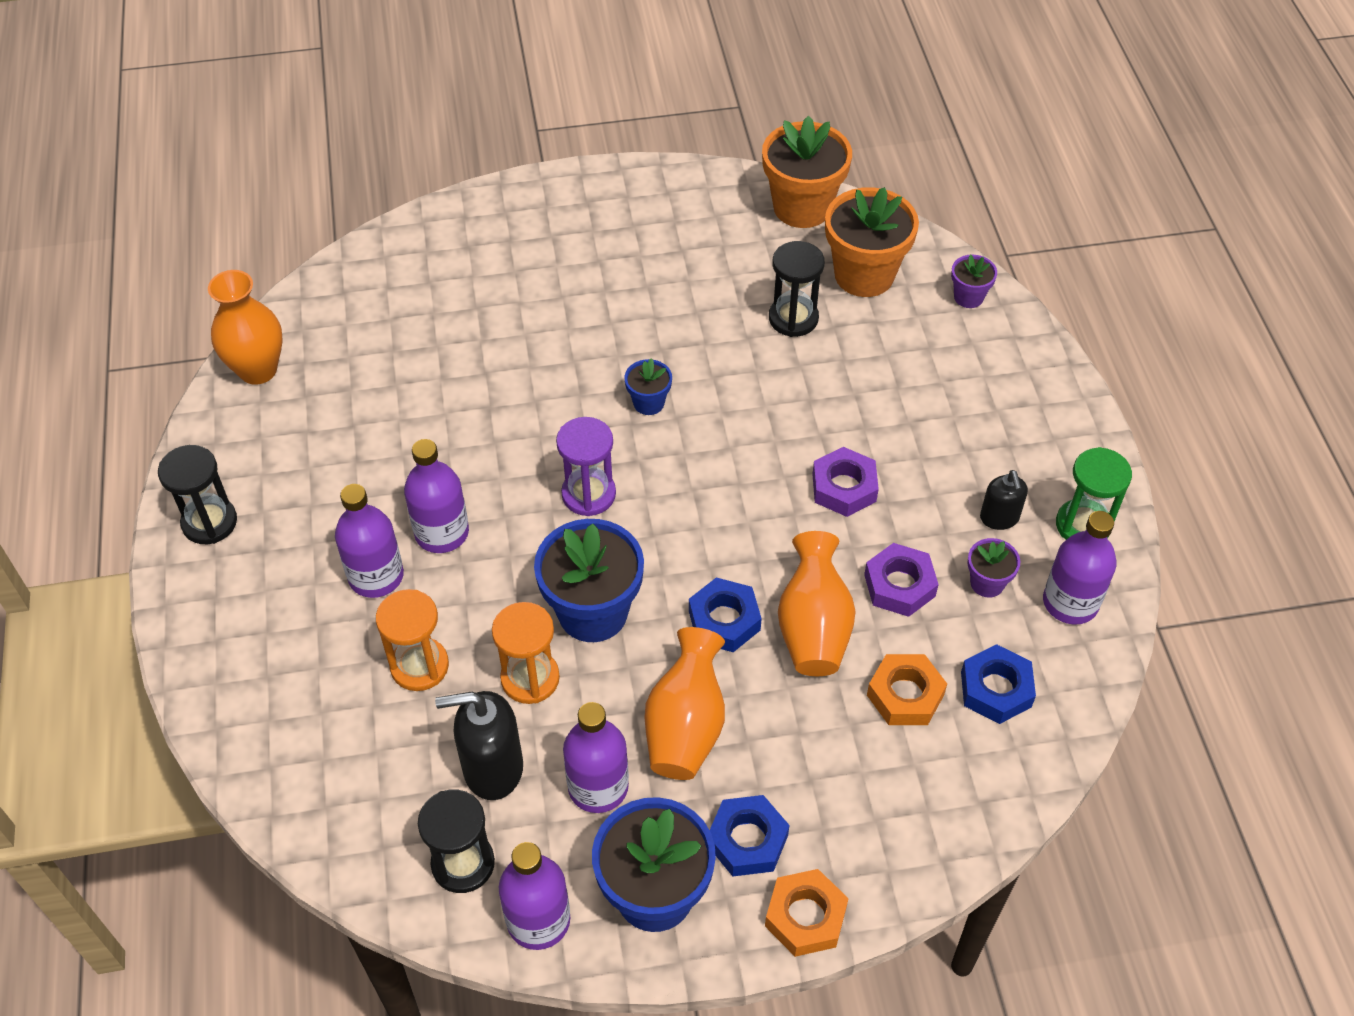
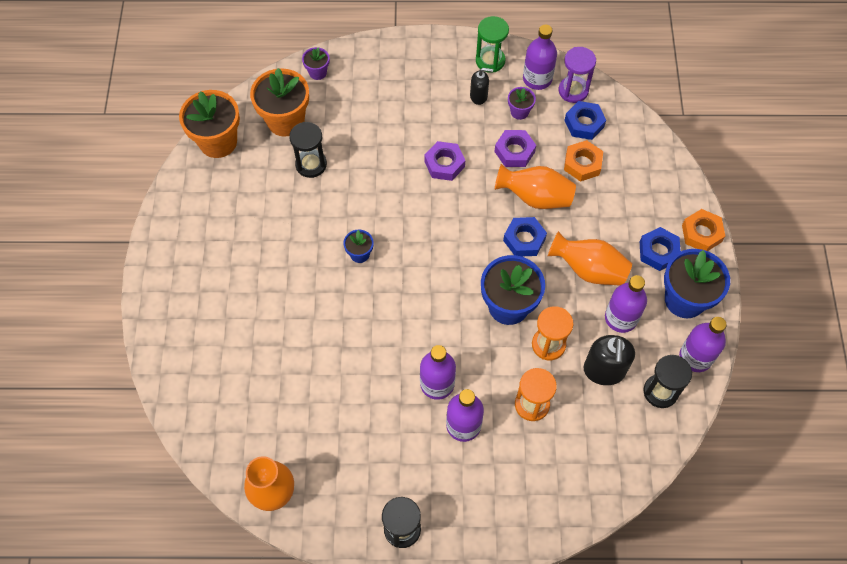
camera: 80 degrees left, 10 degrees up
(588, 494) = (423, 297): purple hourglass -> purple hourglass (573, 90)

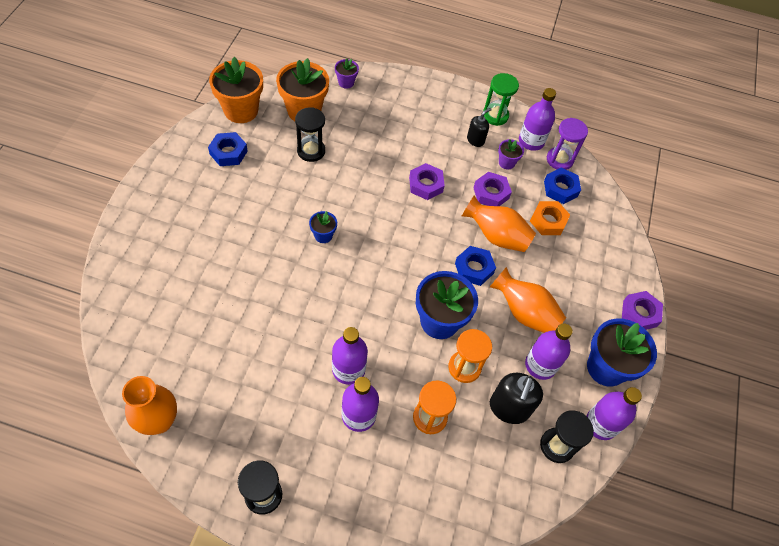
camera: 10 degrees right, 5 degrees down
(479, 96) = (475, 140): black soap dispenser -> black soap dispenser turned 60 degrees counterclockwise
(658, 252) = (594, 317): blue nut -> blue nut (228, 152)
(701, 233) = (639, 313): orange nut -> purple nut

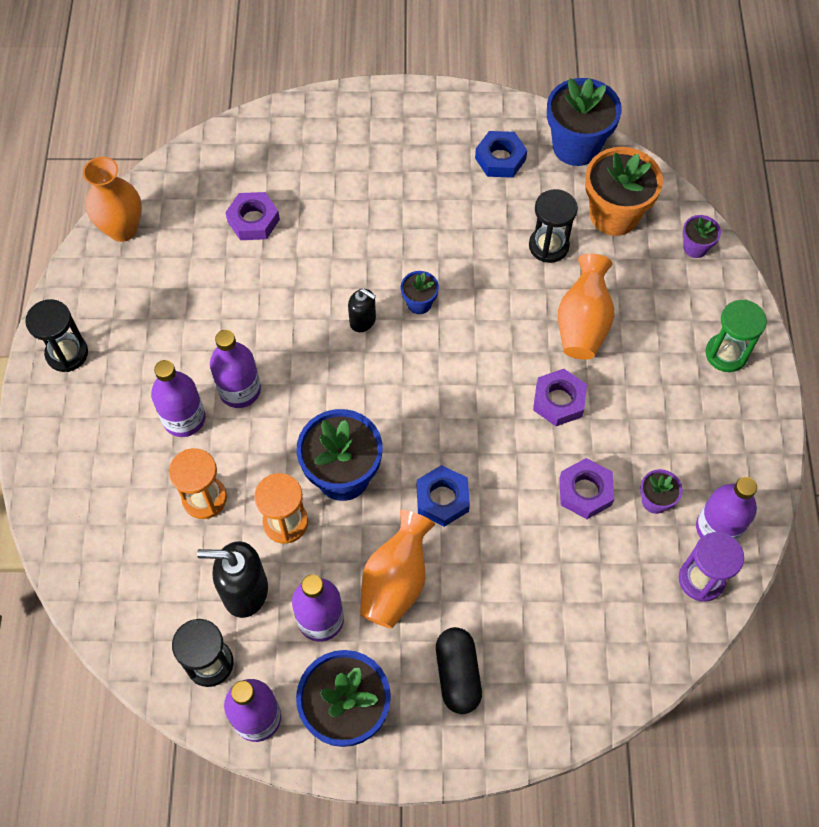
camera: 80 degrees right, 5 degrees up
(241, 110) = (576, 146): orange flower pot -> blue flower pot
(475, 140) = (677, 447): black soap dispenser -> black soap dispenser (363, 321)
(495, 115) = (743, 463): green hourglass -> green hourglass (726, 354)
(496, 236) = (510, 516): orange vase -> orange vase (583, 323)
(548, 221) = (570, 584): orange nut -> none
(560, 189) = (642, 591): blue nut -> none
(592, 297) = (457, 674): none -> black capsule
(639, 313) = (456, 751): purple nut -> purple nut (253, 220)

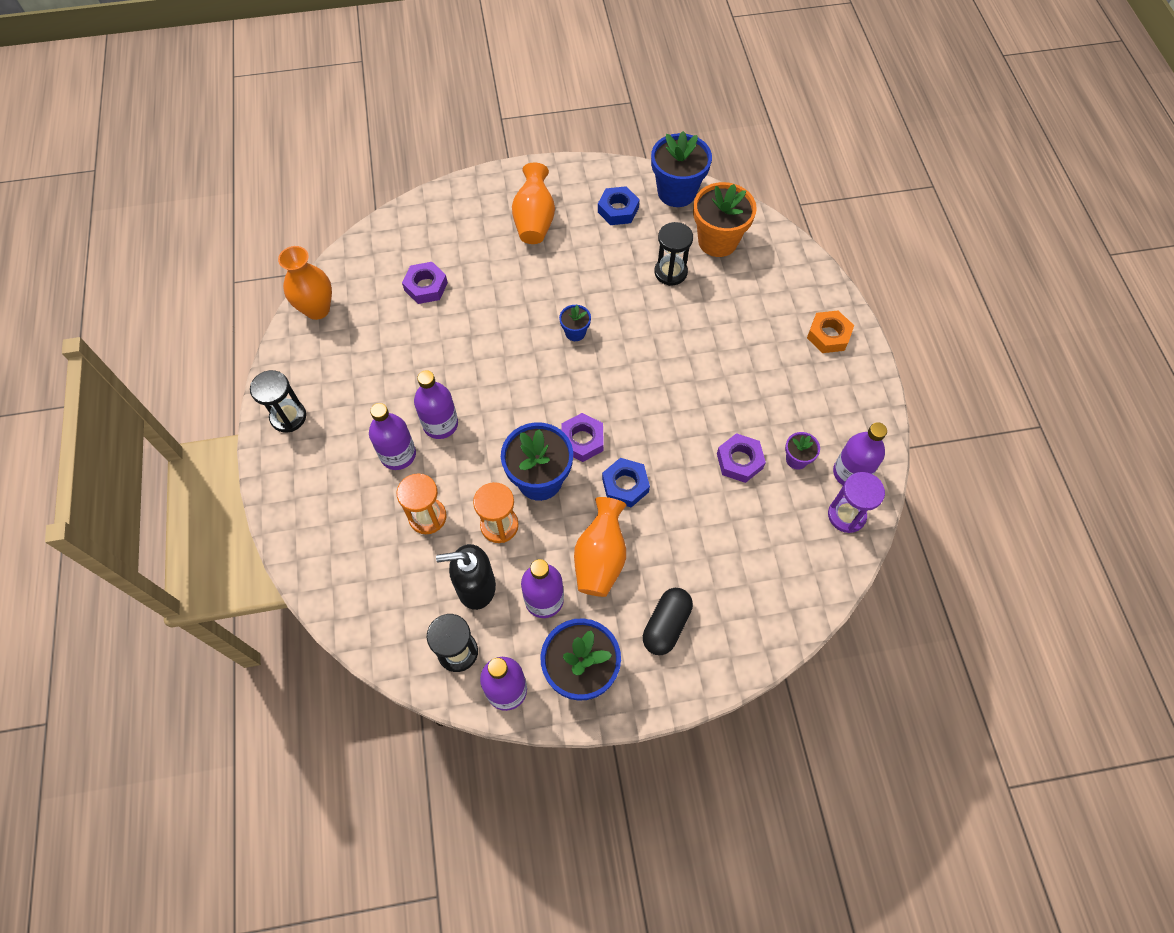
camera: 10 degrees left, 0 degrees up
(363, 321) = (532, 353): black soap dispenser -> none
(457, 674) = (666, 625): black capsule -> black capsule turned 45 degrees clockwise
(558, 401) = (703, 392): purple nut -> purple nut (582, 440)
(583, 323) = (710, 329): orange vase -> orange vase (534, 220)
(695, 247) = (787, 257): purple flower pot -> none
(726, 354) = (828, 335): green hourglass -> orange nut

